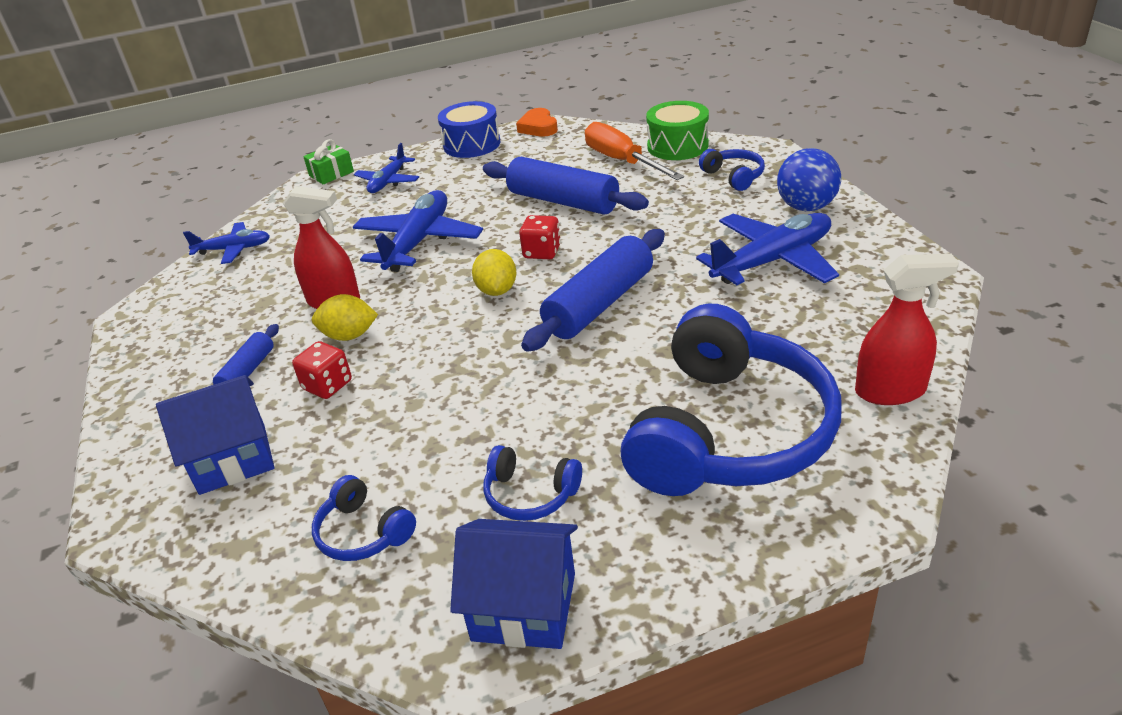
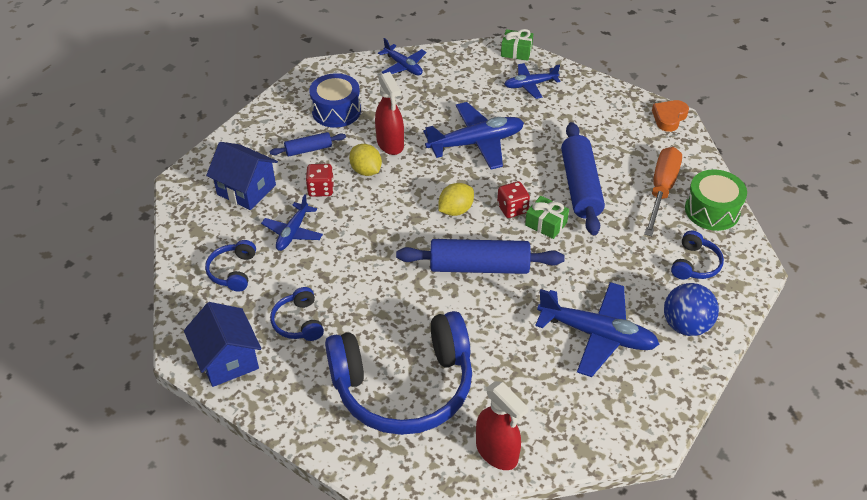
camera: 50 degrees right, 10 degrees up
(367, 440) = (293, 232): none -> blue plane
(472, 144) = (613, 96): blue drum -> blue drum (336, 111)
(588, 239) = (546, 224): none -> green gift

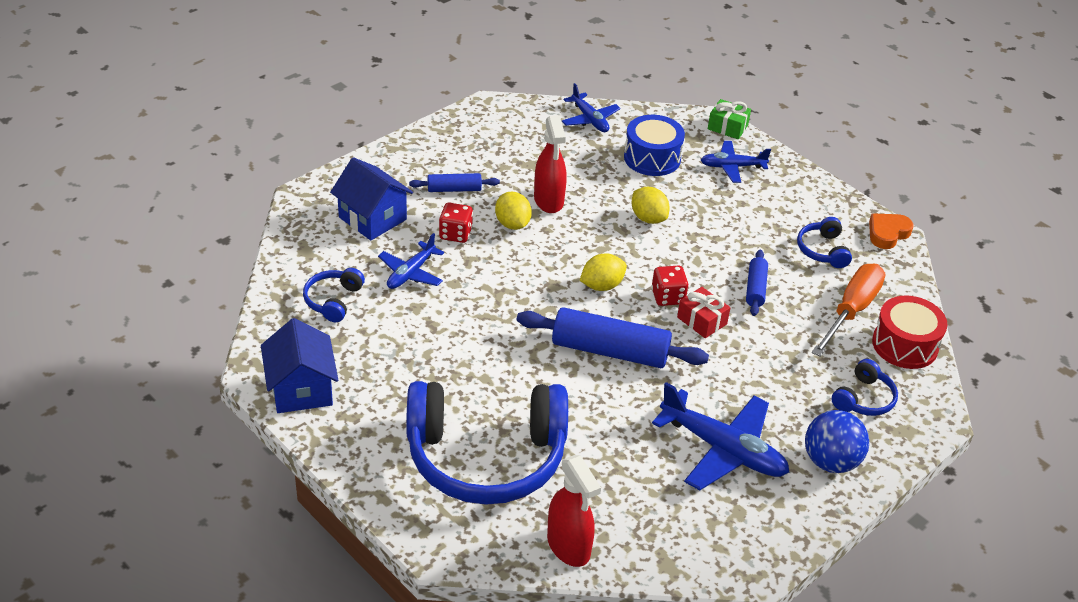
camera: 10 degrees right, 5 degrees down
(298, 322) = (389, 367): blue headphones -> blue headphones (822, 250)
(336, 111) = (498, 154): blue drum -> blue drum (652, 158)
(476, 143) = (648, 218): blue plane -> yellow lemon
(546, 224) = (702, 320): green gift -> red gift
(580, 186) = (755, 288): blue rolling pin -> blue rolling pin, size x0.52
(712, 210) = (904, 345): green drum -> red drum

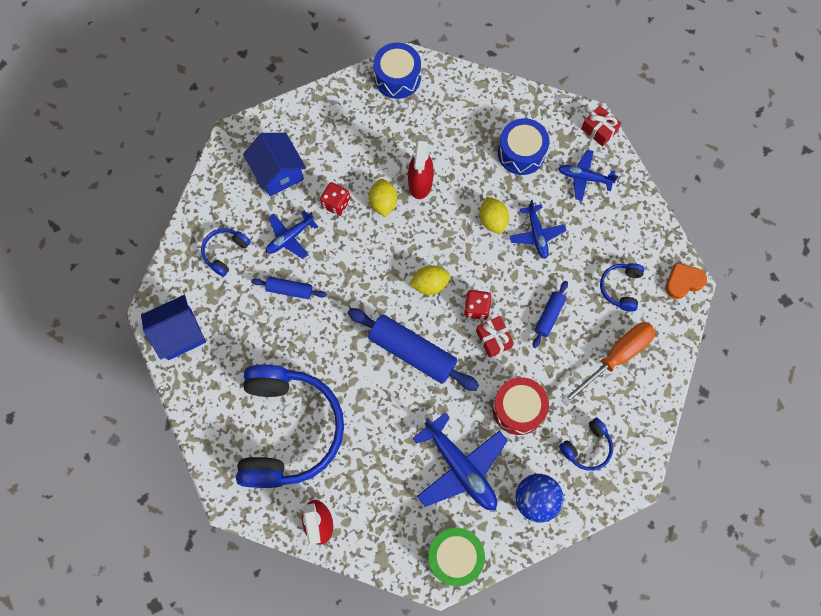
camera: 20 degrees right, 30 degrees up
(301, 389) = (179, 334): blue house -> blue house turned 60 degrees clockwise
(454, 189) = (350, 154): blue rolling pin -> blue rolling pin (289, 290)
(481, 119) = (397, 78): none -> blue drum
(486, 457) = (289, 430): blue headphones -> blue headphones turned 105 degrees counterclockwise
(590, 119) = (486, 96): blue plane -> blue plane (536, 234)
(727, 127) = (599, 130): green gift -> red gift
(761, 542) = (455, 557): none -> green drum
(904, 345) = (643, 402): red drum -> red drum (518, 409)

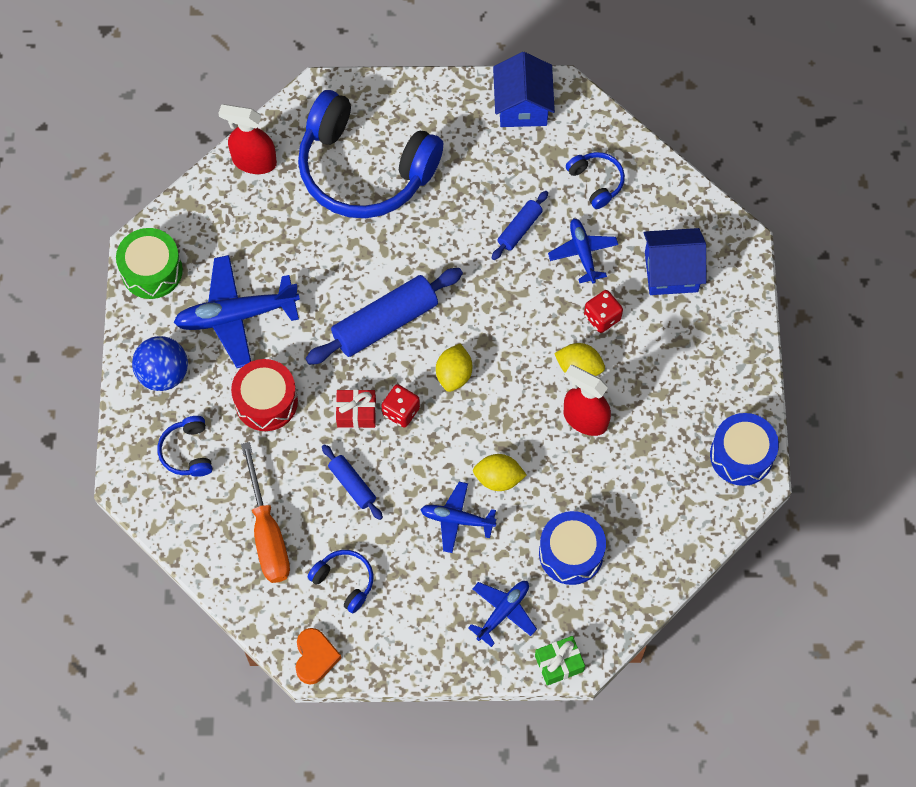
camera: 115 degrees right, 5 degrees down
(599, 130) = (559, 663): red gift -> green gift

